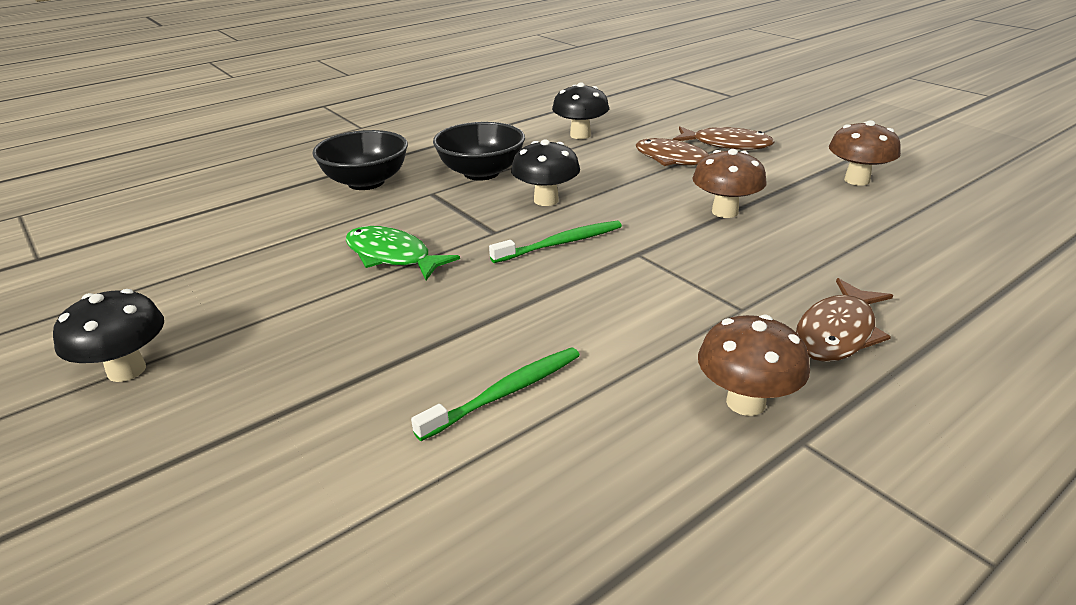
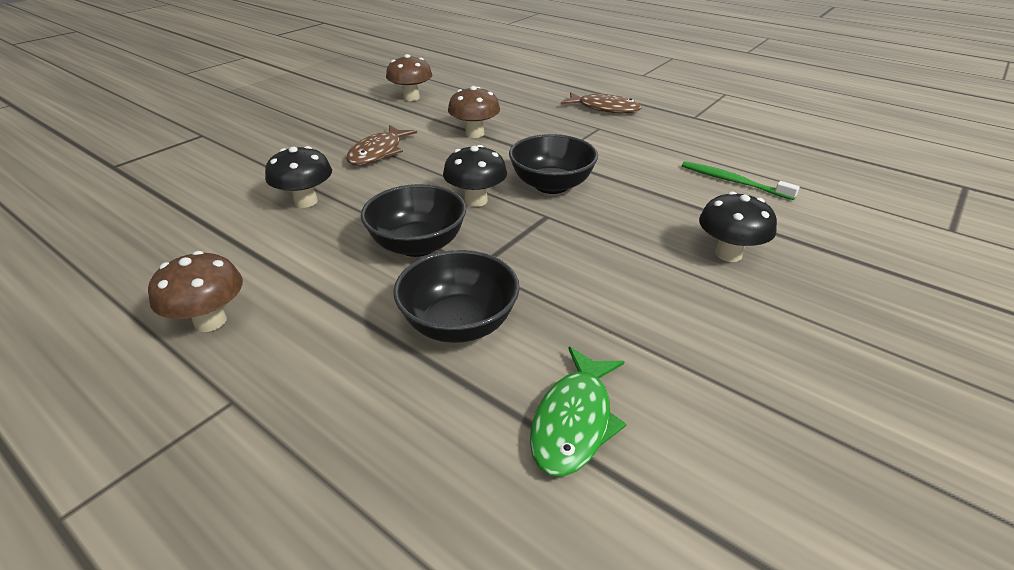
camera: 105 degrees left, 5 degrees up
(127, 370) = (883, 347): black mushroom -> black mushroom (728, 254)
(392, 256) = (617, 258): green fish -> green fish (574, 421)
(561, 243) = (551, 185): green toothbrush -> black bowl
(727, 145) = (341, 135): brown fish -> none
(745, 402) = (679, 126): brown mushroom -> brown mushroom (210, 321)

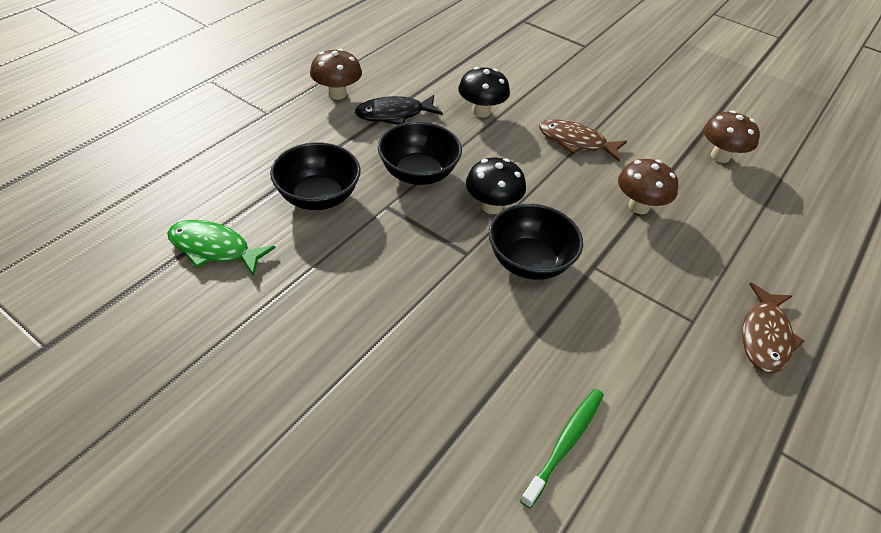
camera: 85 degrees right, 10 degrees up
(288, 265) = (394, 114): none -> black fish
(728, 254) = (399, 391): black mushroom -> none

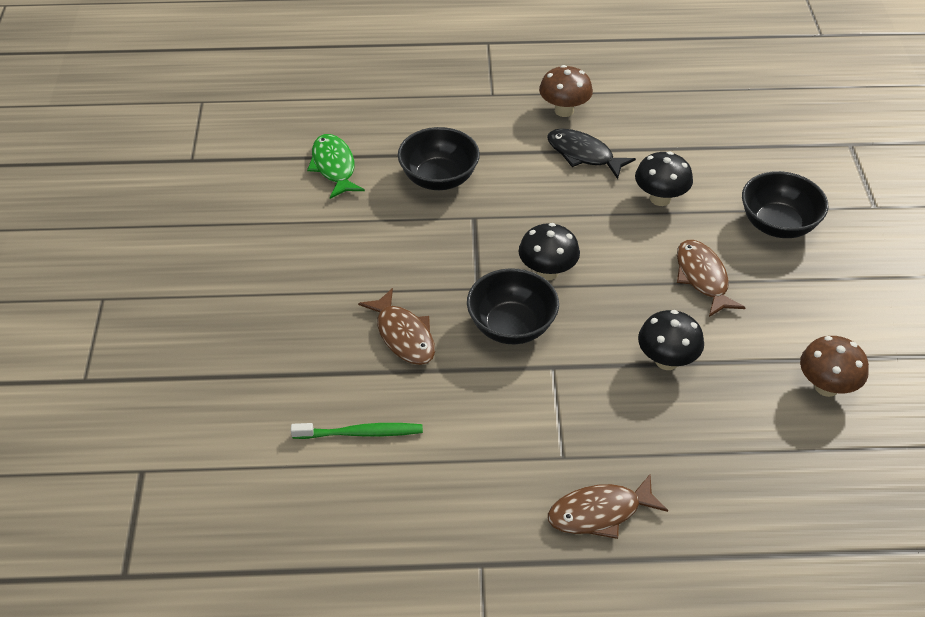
camera: 55 degrees right, 0 degrees up
(418, 173) = (531, 211): black bowl -> black bowl (778, 224)
(474, 335) = (403, 335): none -> brown fish
(639, 206) = (666, 361): brown mushroom -> black mushroom

